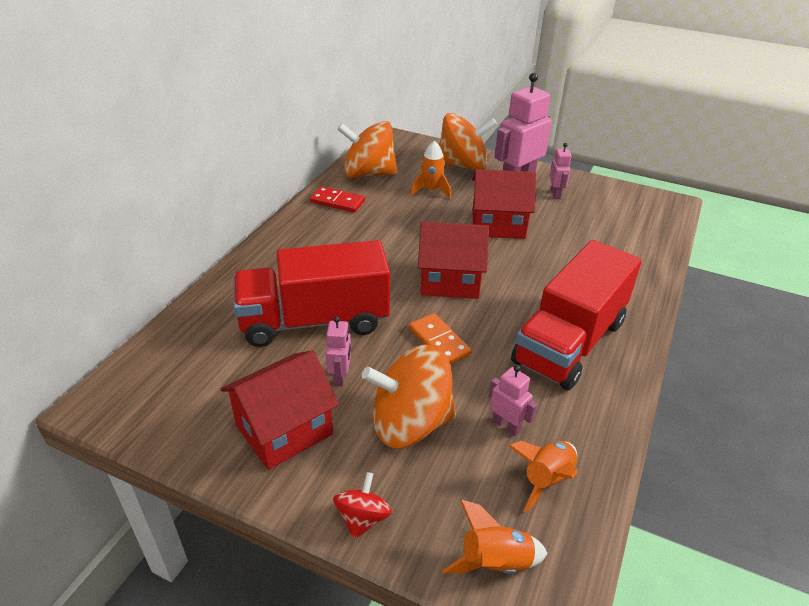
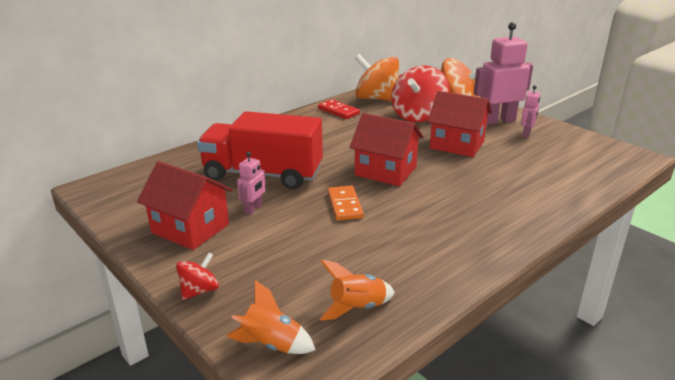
camera: 25 degrees right, 10 degrees down
(284, 429) = (190, 228): red house -> red house turned 45 degrees clockwise
(410, 423) = (280, 247): orange spinning top -> none
(431, 190) = (418, 115): orange rocket -> red spinning top
(506, 425) = (353, 267): pink robot -> none
(569, 342) = (454, 229): red truck -> none

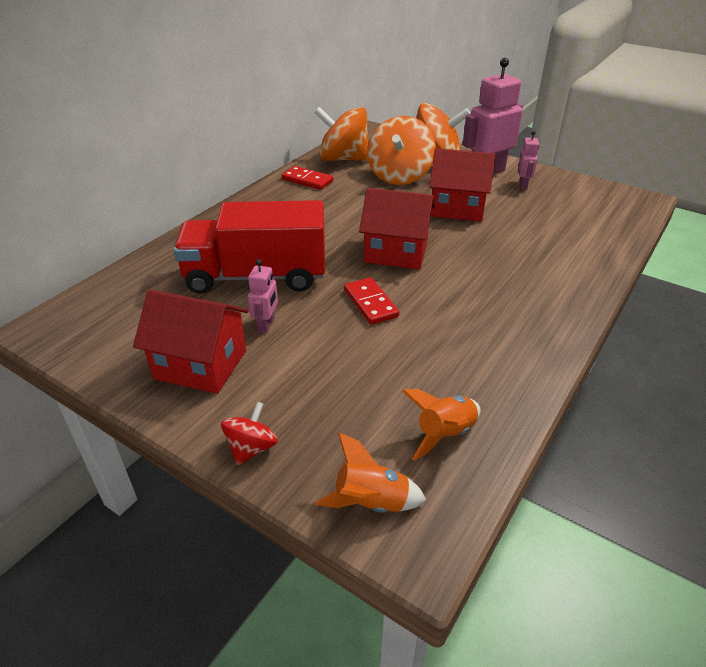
camera: 15 degrees left, 10 degrees up
(344, 205) = (370, 303): orange domino -> red domino
(418, 115) = (399, 176): red spinning top -> orange spinning top

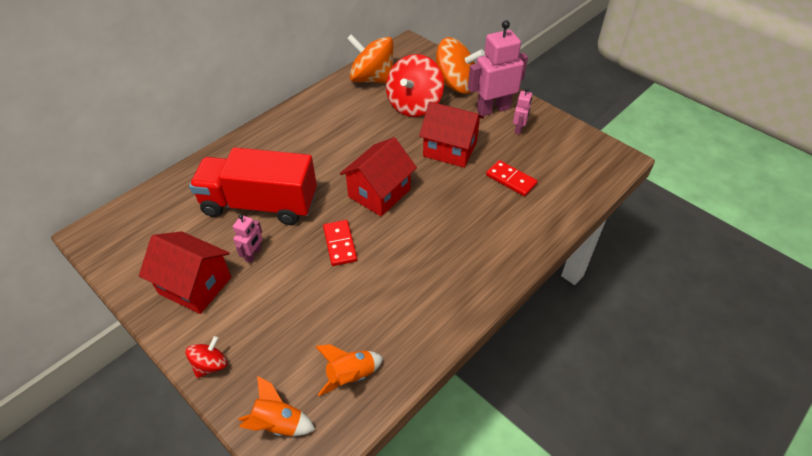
camera: 10 degrees right, 10 degrees up
(307, 180) = (333, 101): red domino -> red domino (511, 180)
(396, 252) = (379, 193): red house -> red house turned 75 degrees counterclockwise
(399, 176) = (414, 105): orange spinning top -> red spinning top

